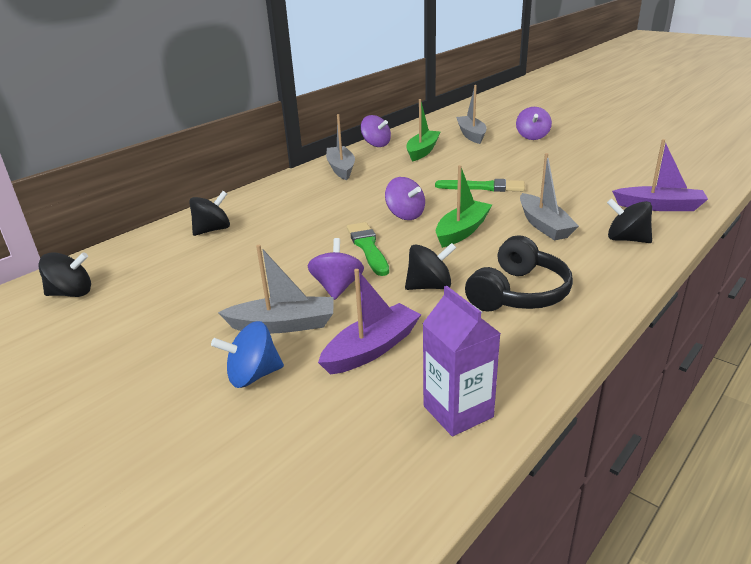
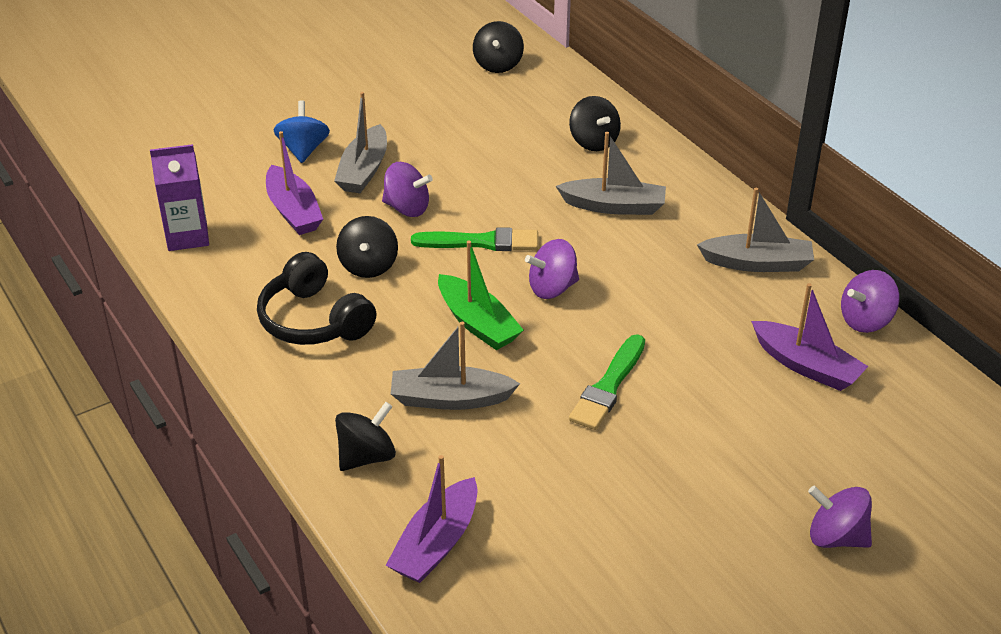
camera: 105 degrees right, 10 degrees up
(422, 151) = (806, 366): green boat -> purple boat
(471, 135) = (881, 454): grey boat -> grey boat (614, 206)

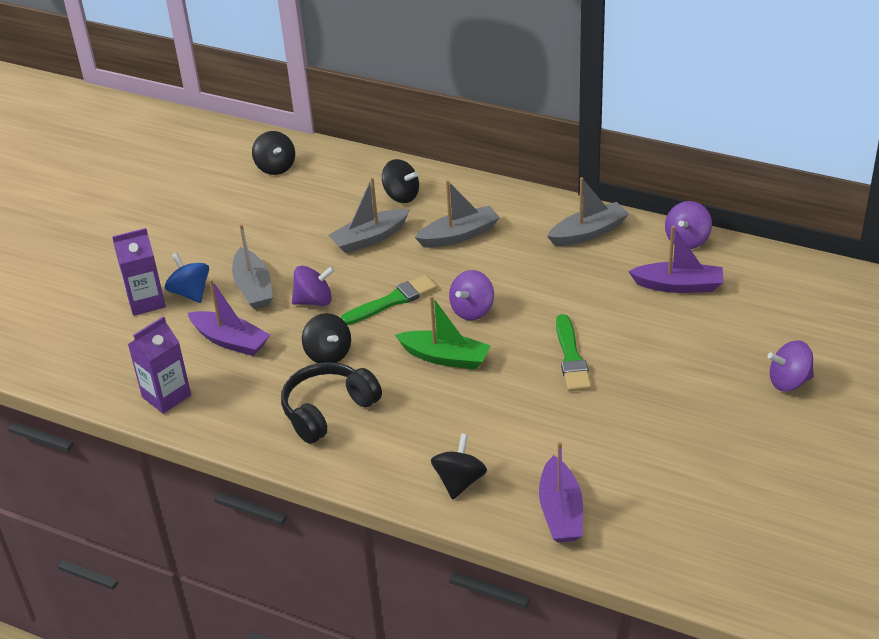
camera: 30 degrees left, 0 degrees up
(257, 141) = (146, 302): none -> purple carton
(314, 320) = (328, 410): black headphones -> black headphones turned 120 degrees clockwise
(450, 399) = (477, 416): grey boat -> grey boat (369, 238)

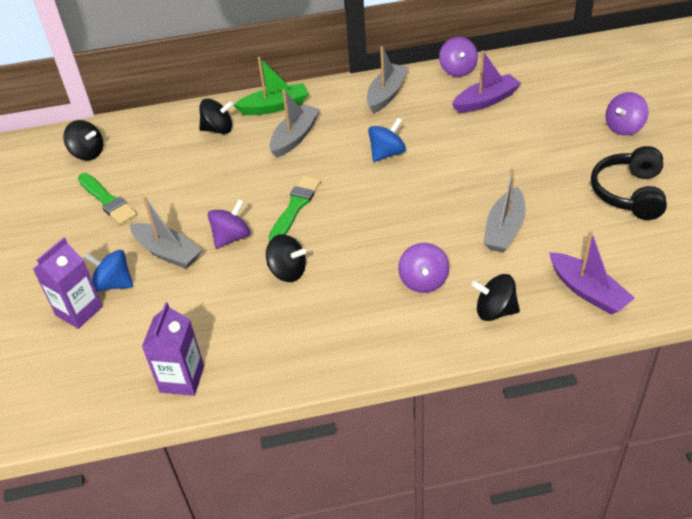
camera: 35 degrees left, 5 degrees up
(230, 341) = (192, 304): purple boat -> none
(328, 410) = (335, 314): black headphones -> black headphones (629, 193)
(369, 238) = (226, 170): grey boat -> grey boat (504, 229)
(445, 357) = (382, 227): green boat -> green boat (274, 107)
(459, 481) = (495, 311): black spinning top -> black spinning top turned 60 degrees counterclockwise
(472, 310) = (364, 184): purple spinning top -> purple spinning top (423, 281)
(524, 291) = (387, 153): none -> blue spinning top
(571, 357) = (471, 182): green brush -> green brush (107, 200)

